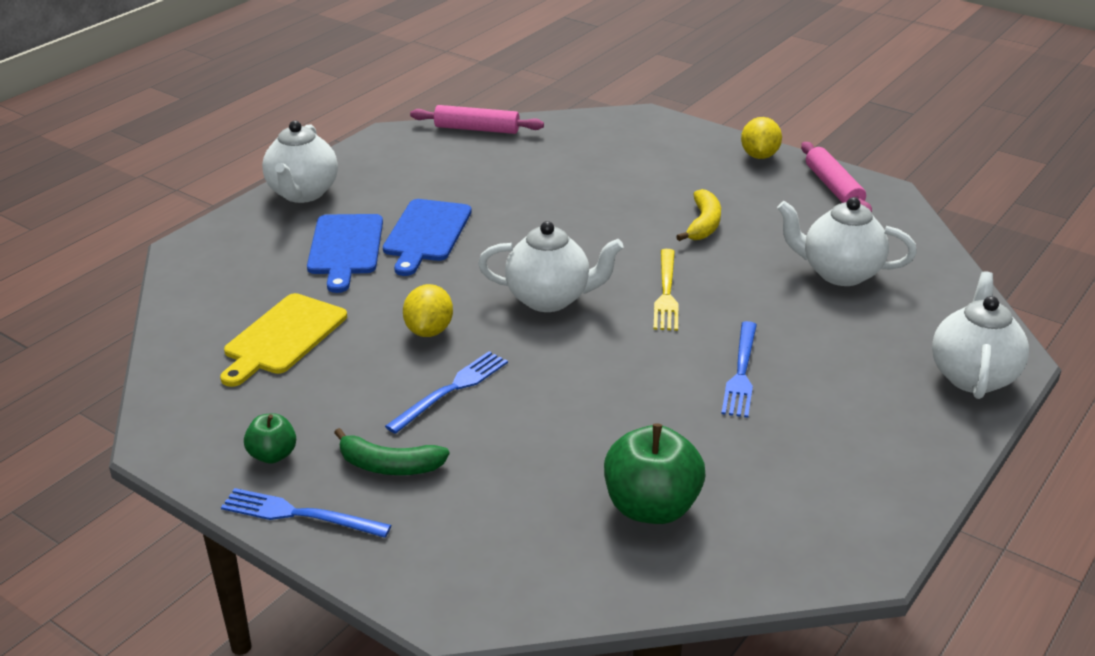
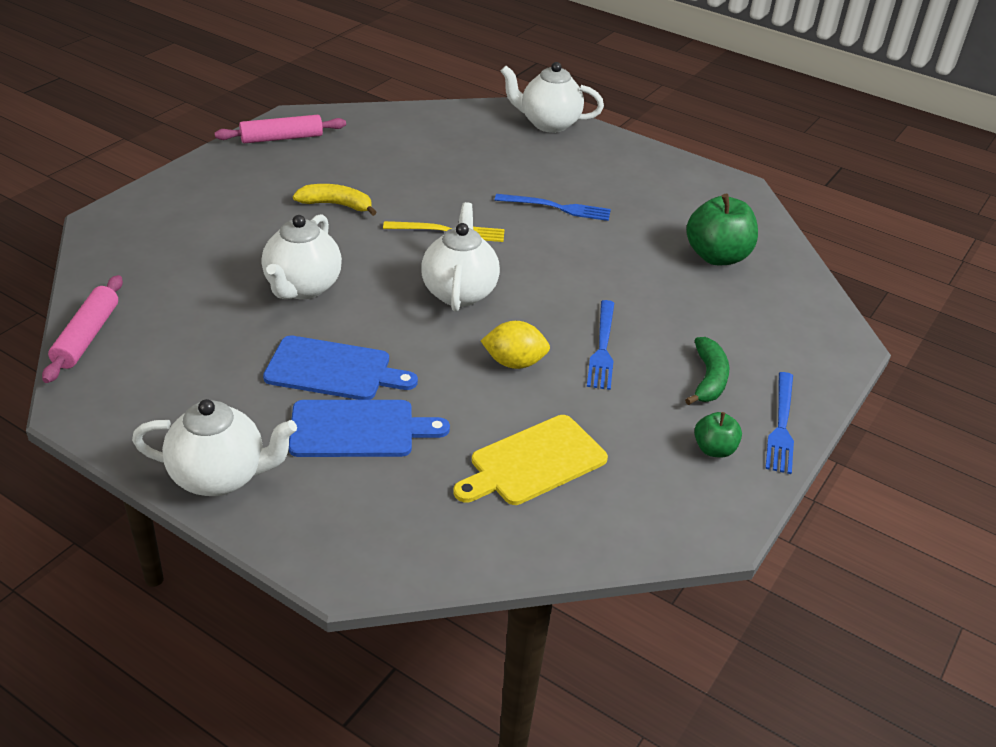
camera: 95 degrees left, 5 degrees up
(283, 337) = (533, 462): yellow cutting board -> yellow cutting board turned 120 degrees clockwise
(451, 390) = (602, 348): blue fork -> blue fork turned 120 degrees counterclockwise
(759, 156) = (213, 165): yellow lemon -> none
(839, 273) = (420, 153): white teapot -> white teapot (302, 288)

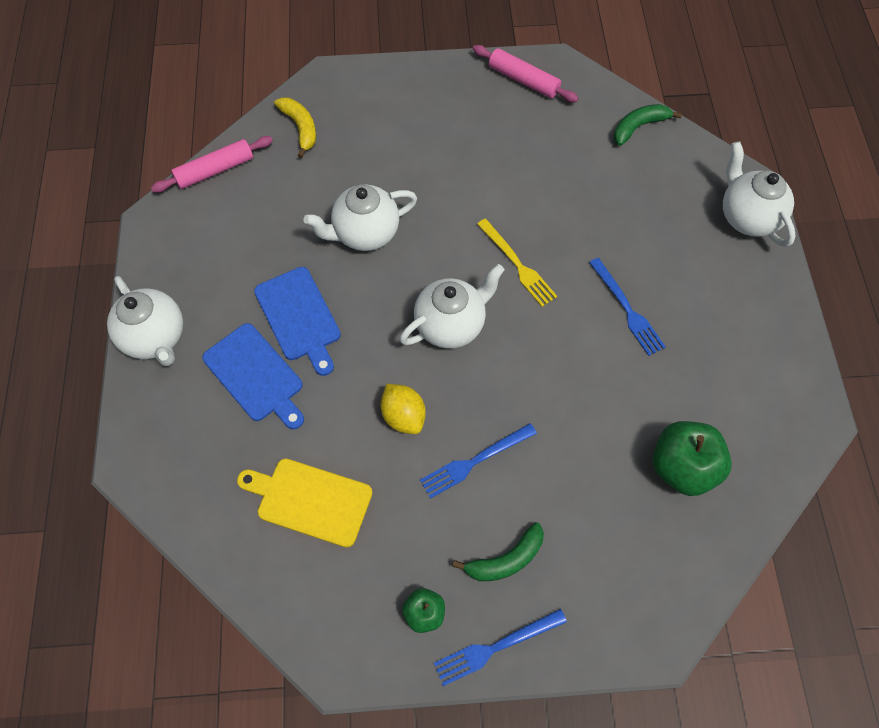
camera: 55 degrees right, 25 degrees up
(336, 205) = (477, 176): yellow banana -> yellow banana (300, 128)
(407, 119) = (639, 127): none -> green banana

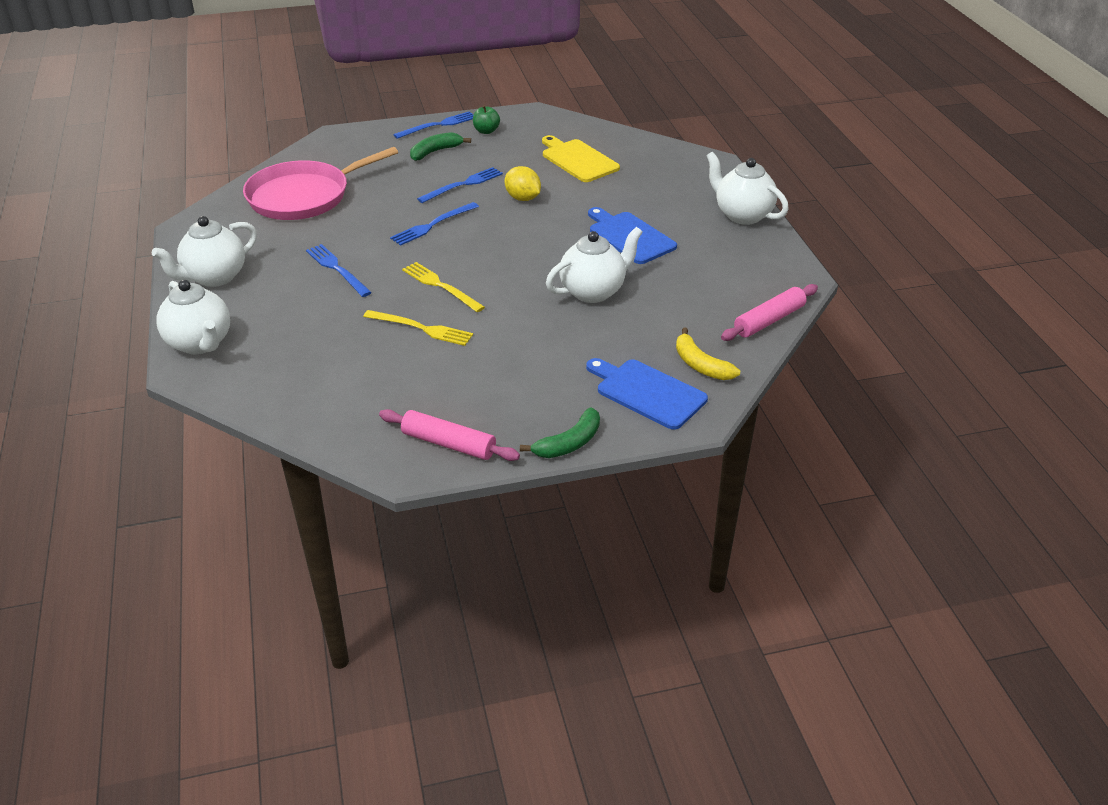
camera: 170 degrees right, 25 degrees down
(255, 375) = (648, 205): blue cutting board -> blue cutting board (647, 392)
(310, 500) = (578, 160): yellow cutting board -> yellow cutting board turned 135 degrees counterclockwise
(451, 325) = (496, 245): white teapot -> white teapot (214, 277)
(519, 376) = (432, 225): none -> blue fork
(540, 207) = (421, 328): none -> yellow fork
(639, 127) = (305, 410): green banana -> green banana (569, 443)
(682, 467) = (304, 196): green apple -> pink pan

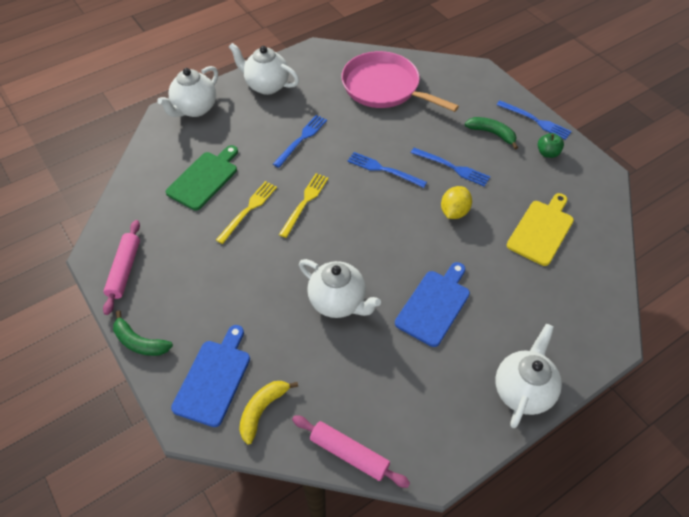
camera: 70 degrees right, 15 degrees up
(341, 355) = (204, 179): none -> green cutting board
(421, 328) = (248, 210): yellow fork -> yellow fork turned 150 degrees counterclockwise

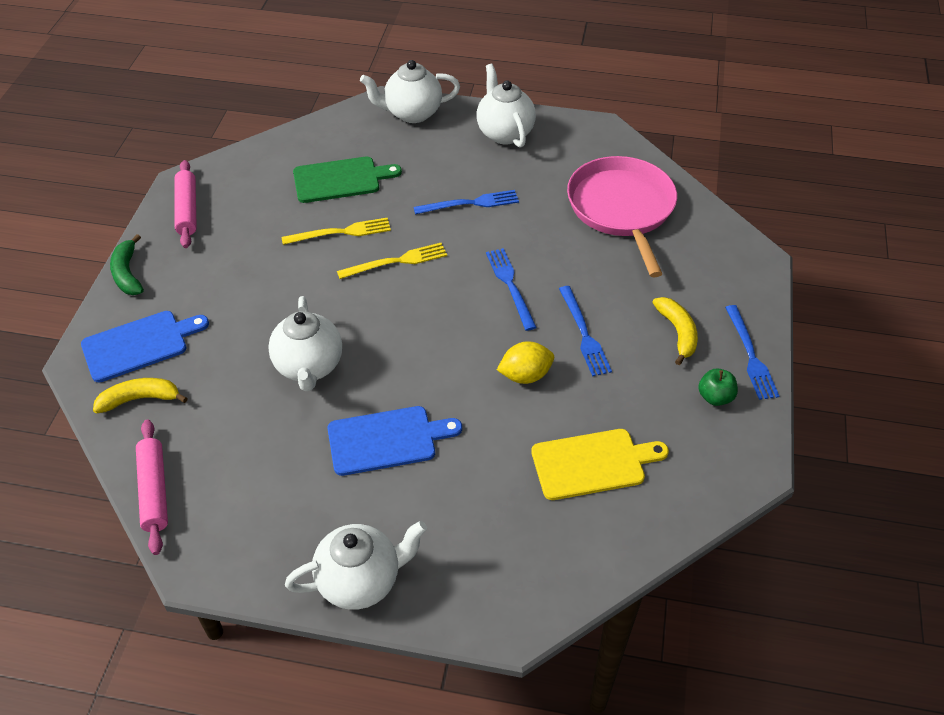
camera: 45 degrees right, 5 degrees down
(125, 270) = (187, 210): pink rolling pin -> pink rolling pin turned 60 degrees counterclockwise
(492, 133) = (677, 333): green banana -> yellow banana

